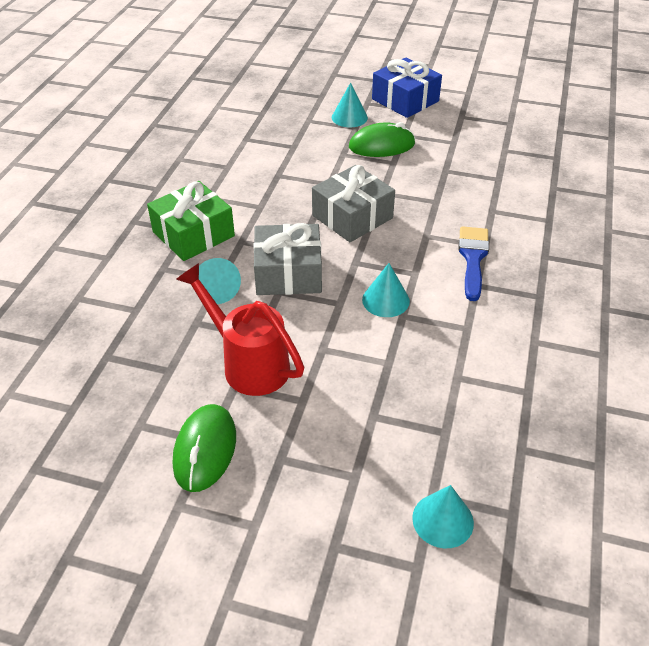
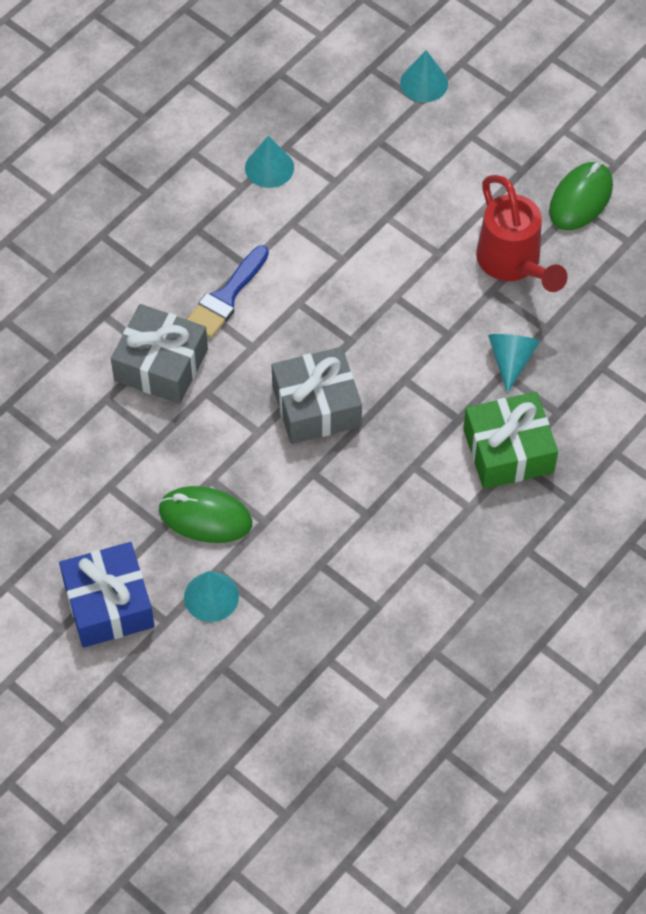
camera: 155 degrees left, 15 degrees up
(288, 273) = (428, 353): grey gift -> grey gift (161, 365)
(385, 300) = (348, 282): turquoise cone -> turquoise cone (269, 167)

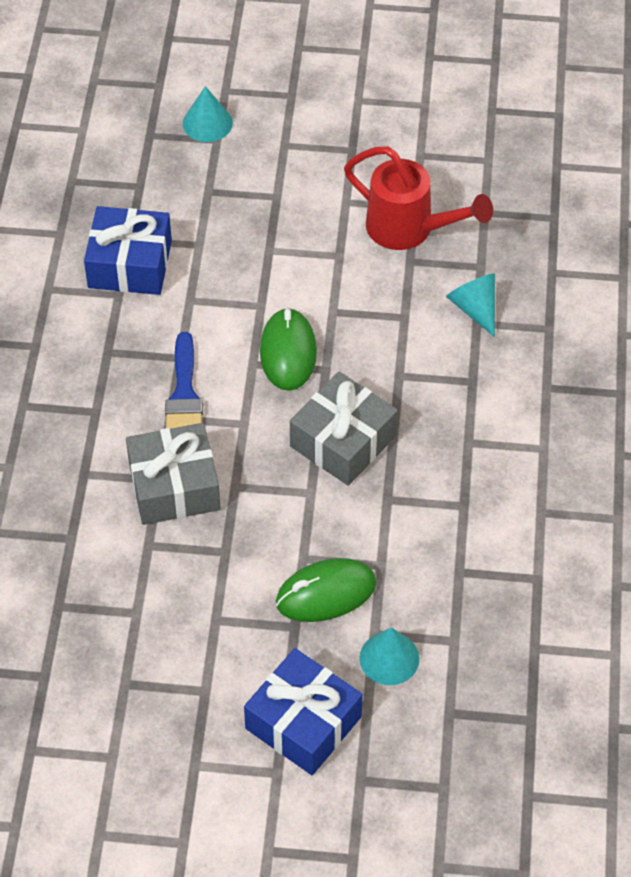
camera: 35 degrees left, 5 degrees down
(269, 167) = (130, 264): turquoise cone -> blue gift
(508, 451) = (535, 383): green gift -> none
(580, 199) = (420, 147): green mouse -> green mouse (288, 352)

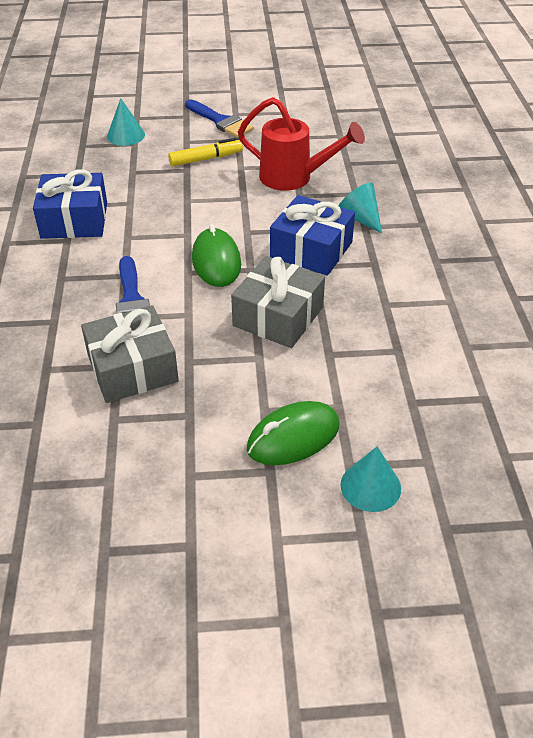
camera: 10 degrees left, 10 degrees down
(303, 722) = (300, 562): blue gift -> blue gift (311, 249)
(304, 181) = (206, 159): none -> yellow marker
(335, 112) = (220, 121): none -> blue brush

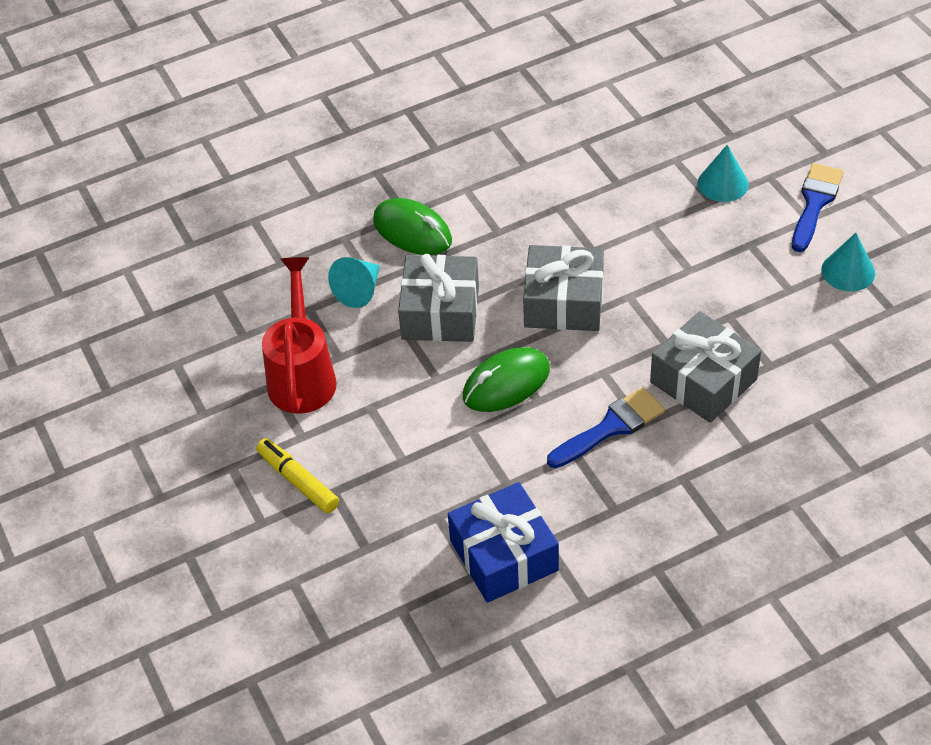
camera: 110 degrees left, 5 degrees up
(125, 135) = (275, 603): turquoise cone -> turquoise cone (848, 271)
(220, 121) = (188, 506): blue brush -> blue brush (815, 203)
(293, 437) = (706, 242): green mouse -> green mouse (412, 231)
(311, 249) = (440, 312): blue gift -> grey gift

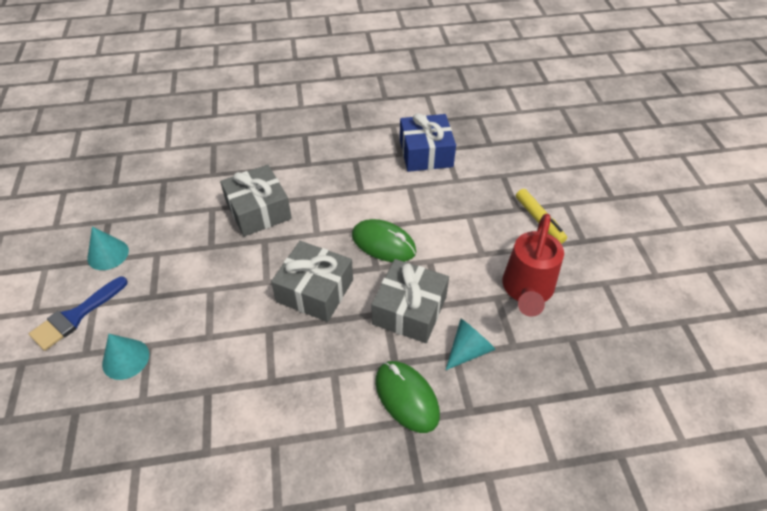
camera: 165 degrees left, 0 degrees up
(506, 384) = (383, 244): green mouse -> green mouse turned 45 degrees clockwise
(611, 427) = (331, 200): blue brush -> none

